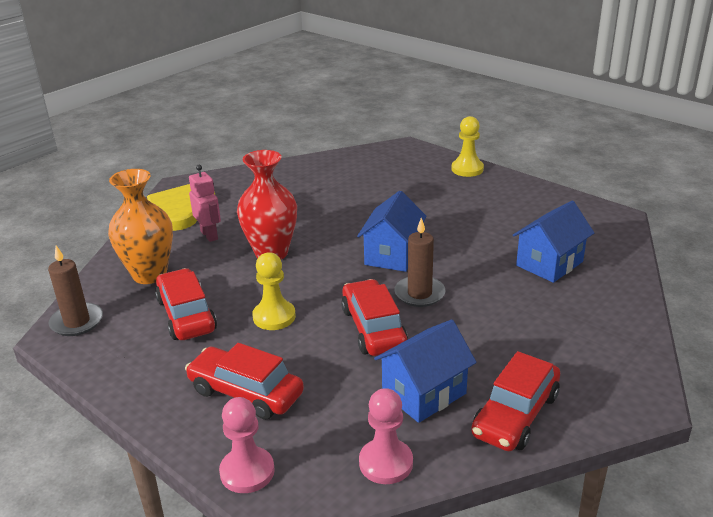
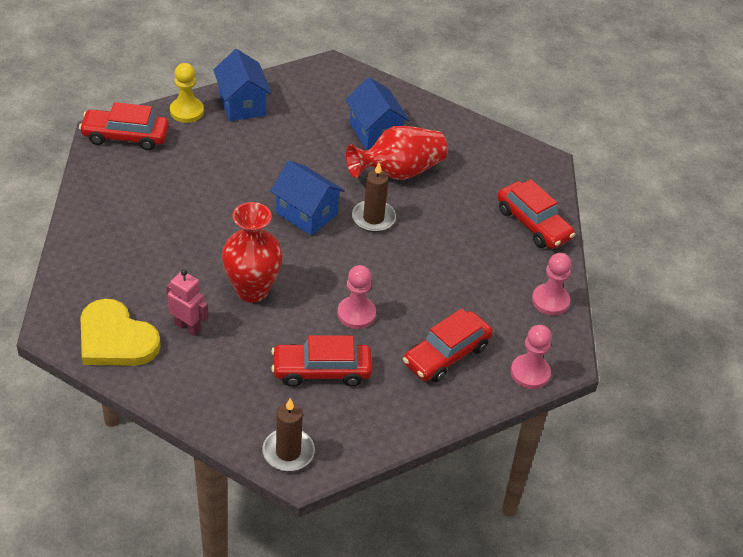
camera: 75 degrees left, 15 degrees up
(149, 274) = (235, 386): orange vase -> none
(209, 235) = (188, 327): pink robot -> pink robot turned 45 degrees clockwise
(274, 317) = (356, 314): yellow pawn -> pink pawn
(373, 328) = (405, 260): red car -> red car (125, 136)
(424, 393) = (492, 259): blue house -> blue house (242, 104)
(505, 292) = (398, 172): none -> red vase

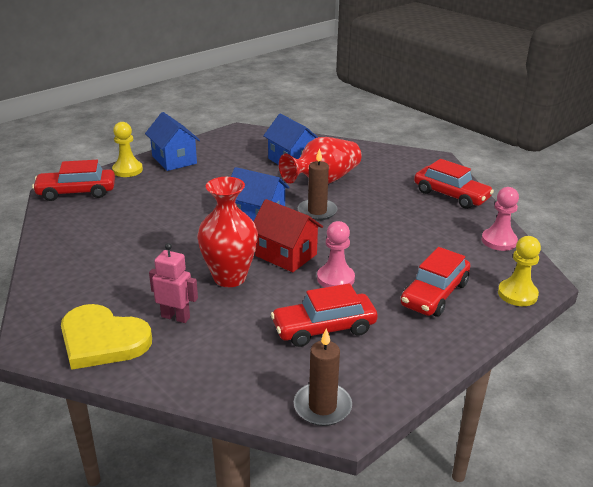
camera: 10 degrees left, 15 degrees down
(318, 272) = (286, 255): none -> red house
(530, 373) = (517, 294): pink pawn -> yellow pawn

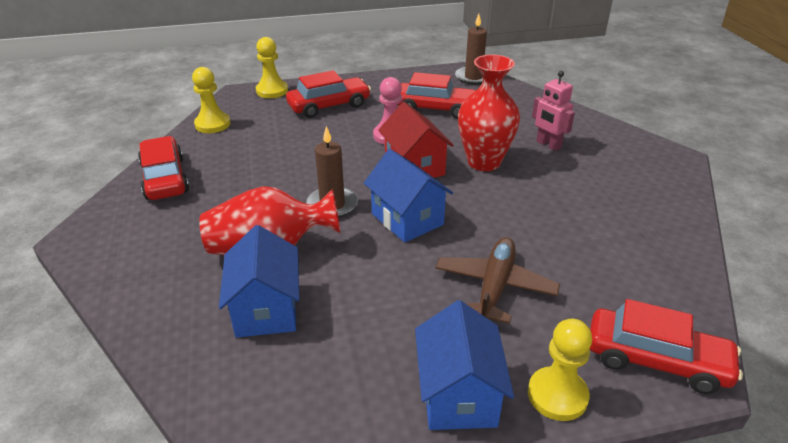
camera: 150 degrees left, 5 degrees up
(102, 340) = (614, 145): yellow heart -> none
(176, 198) = (494, 287): none -> brown plane
(499, 241) = (212, 124): pink pawn -> yellow pawn

